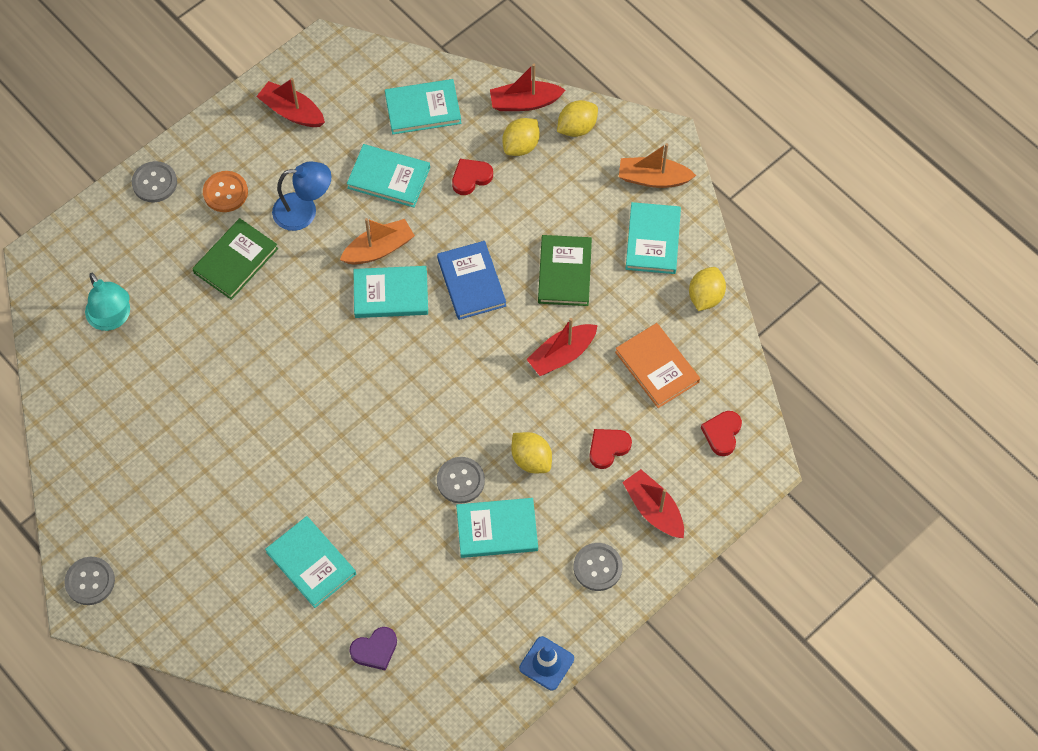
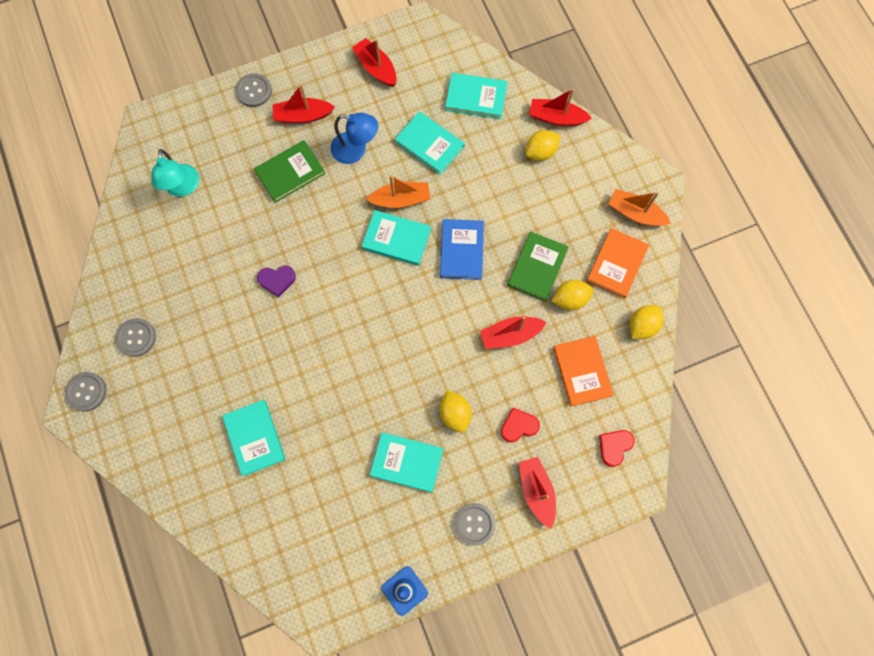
camera: 20 degrees right, 10 degrees up
(225, 192) = (303, 116): orange button -> red boat
(375, 650) = (276, 528): purple heart -> purple heart (277, 280)
(460, 481) = (393, 411): grey button -> grey button (136, 338)
(471, 178) = (492, 165): red heart -> none
(577, 127) = (589, 151): yellow lemon -> yellow lemon (570, 299)
(652, 240) = (616, 264): turquoise book -> orange book

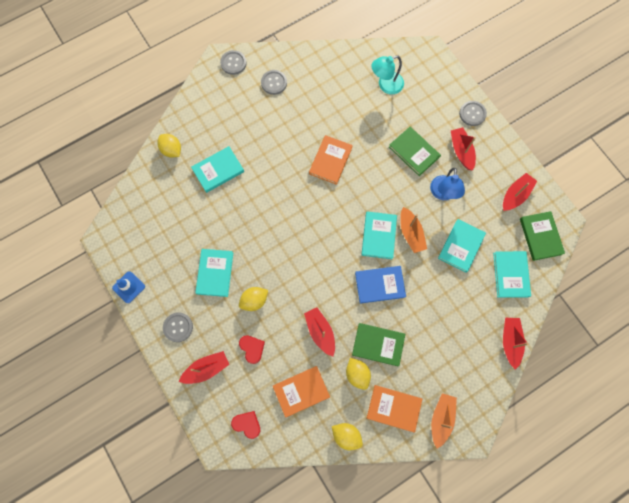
camera: 80 degrees right, 0 degrees up
(277, 280) = (330, 161): purple heart -> orange book
(435, 54) = (540, 236): none -> green book
(540, 152) = (476, 333): yellow lemon -> yellow lemon (172, 150)

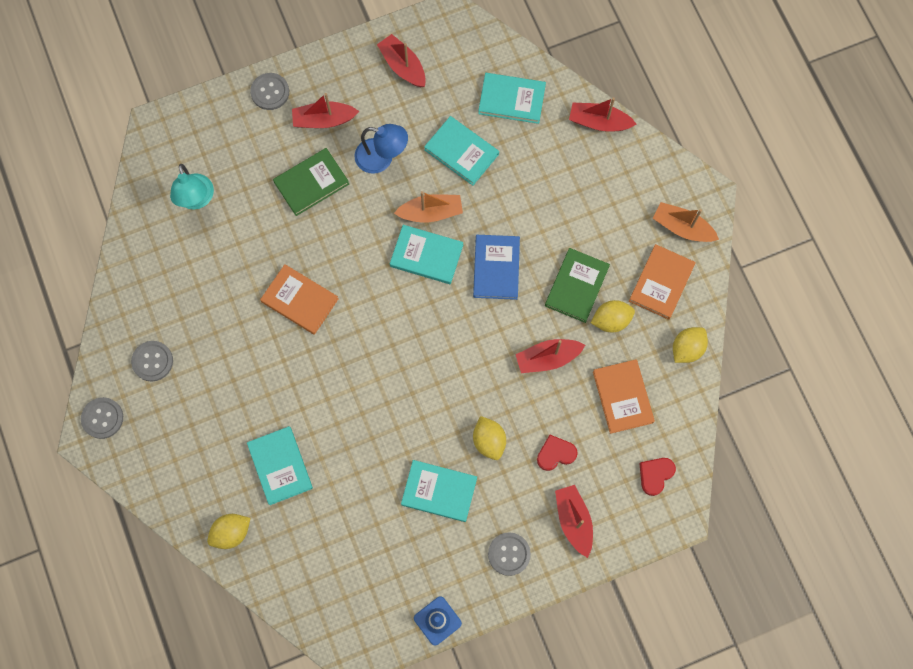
camera: 80 degrees left, 0 degrees up
(540, 236) = (467, 50): green book -> none

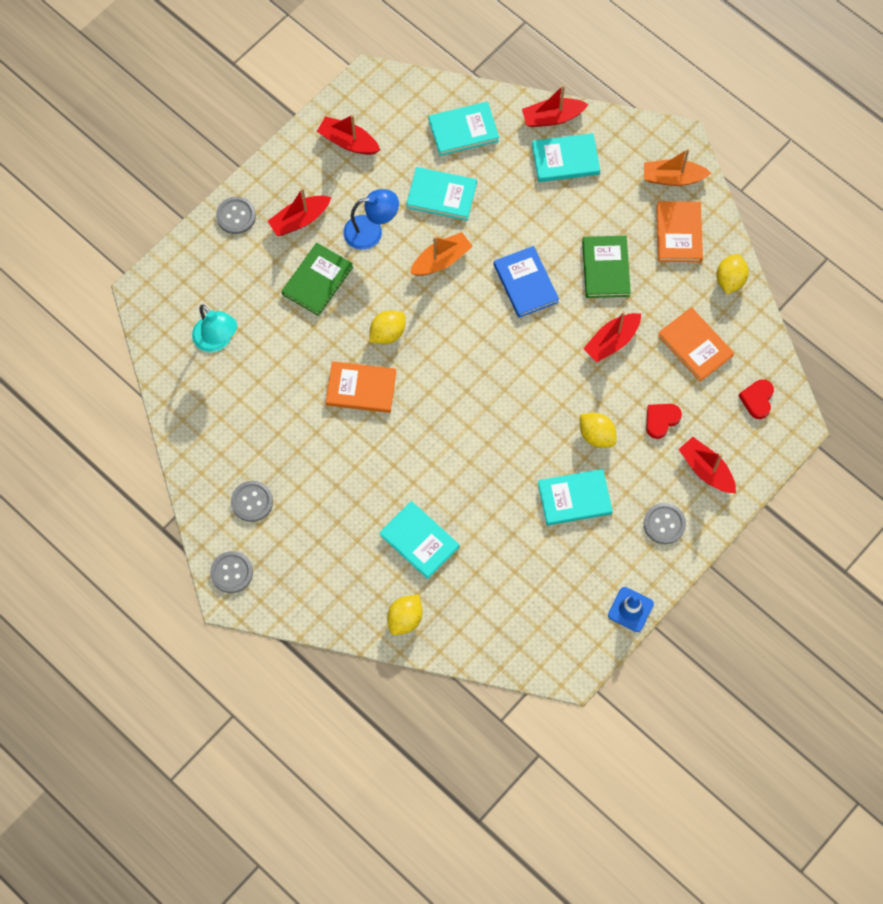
camera: 25 degrees left, 5 degrees down
(426, 255) = (457, 299): turquoise book -> turquoise book (565, 159)
(611, 320) = (651, 284): yellow lemon -> yellow lemon (387, 333)

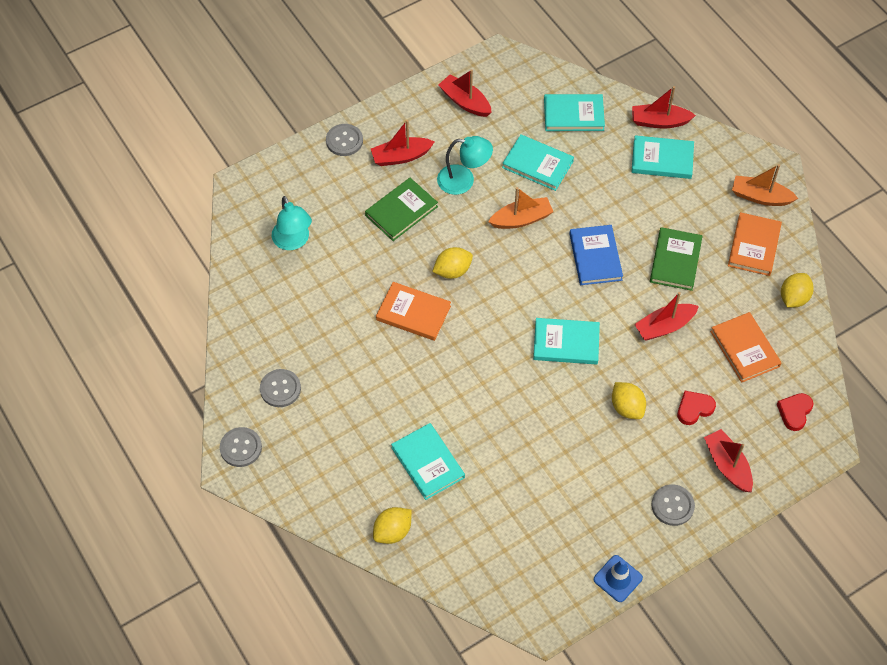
camera: 15 degrees right, 10 degrees down
(371, 231) = (463, 180): blue lamp -> turquoise lamp
(574, 498) = (590, 460): turquoise book -> turquoise book (566, 343)

